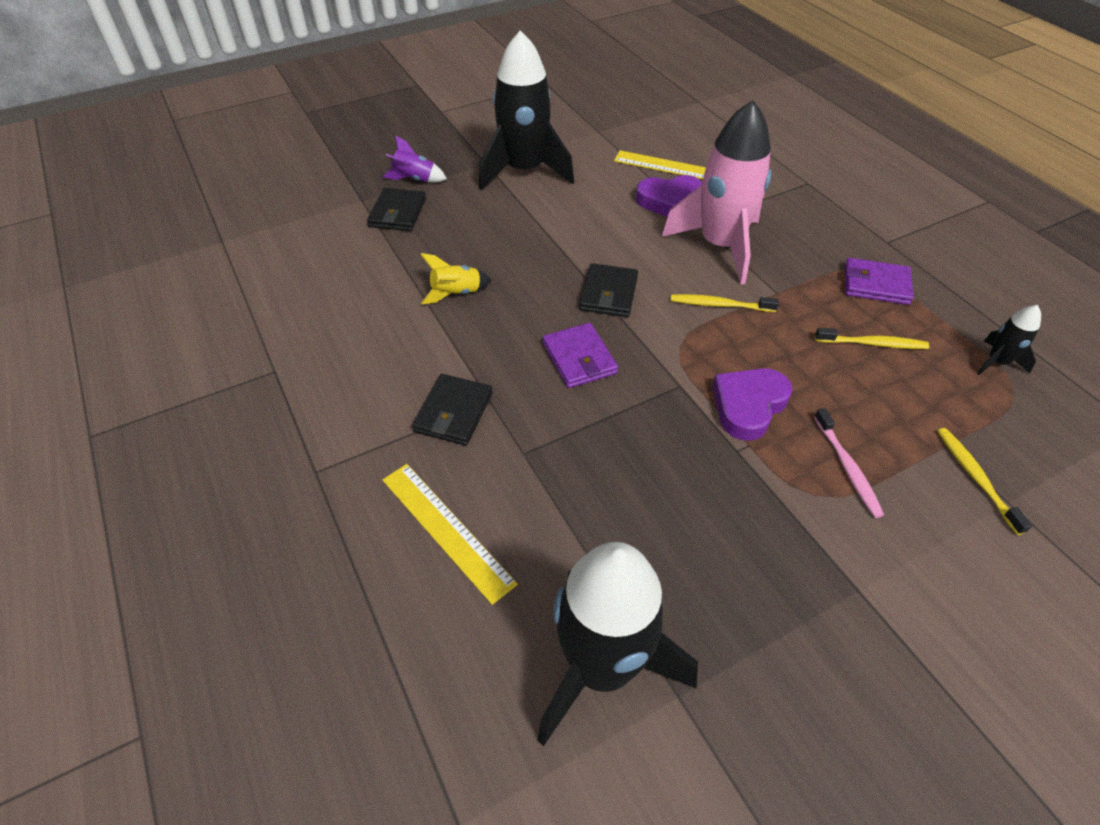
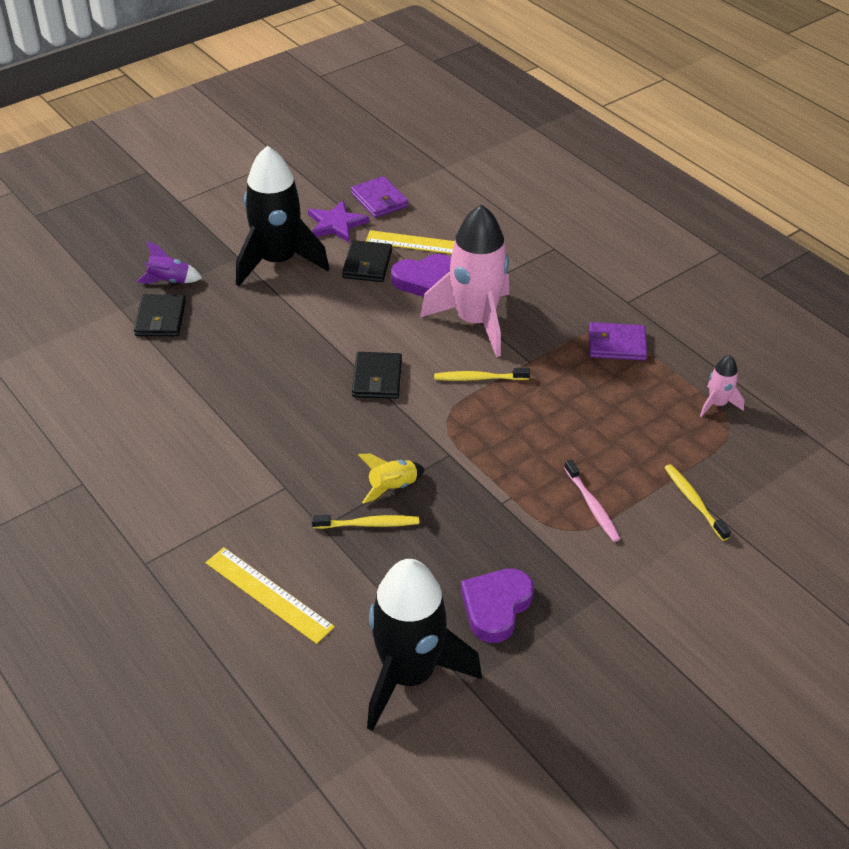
camera: 10 degrees left, 5 degrees down
(454, 412) = (255, 500): black wallet -> black wallet (367, 264)
(456, 293) = (235, 393): yellow rocket -> yellow rocket (392, 487)
(579, 358) = (358, 440): purple wallet -> purple wallet (379, 200)
(587, 142) = (336, 224): none -> purple star
(748, 406) = (509, 465): purple heart -> purple heart (496, 607)
(873, 344) = (613, 399): yellow toothbrush -> yellow toothbrush (368, 524)
(997, 362) = (717, 404): black rocket -> pink rocket

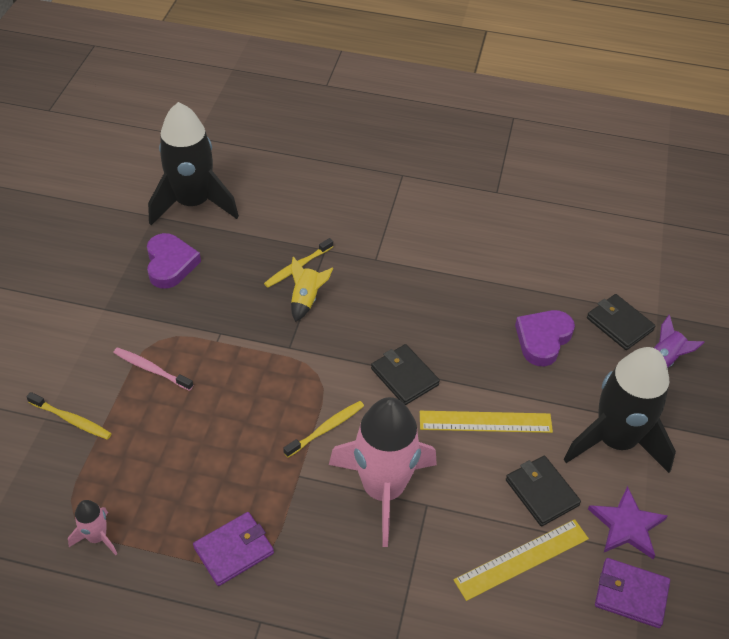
camera: 140 degrees right, 5 degrees up
(268, 594) = (314, 197): yellow ruler -> yellow ruler (485, 422)
(424, 280) = (473, 509): purple heart -> purple heart (543, 339)

